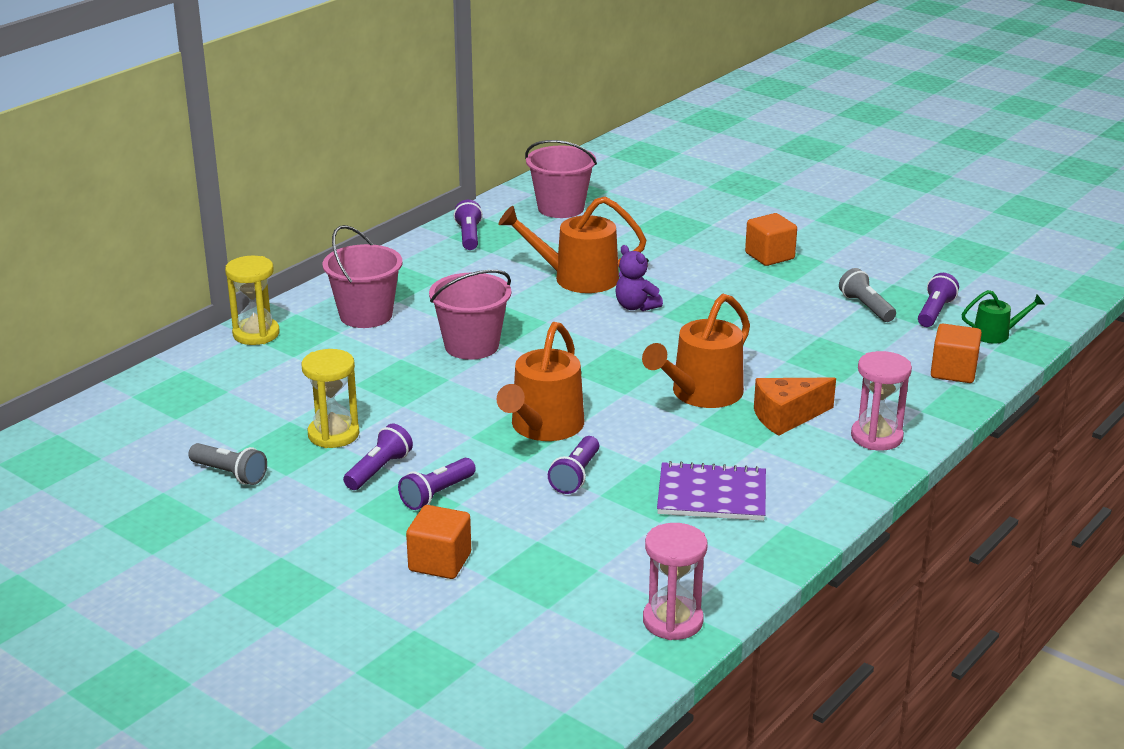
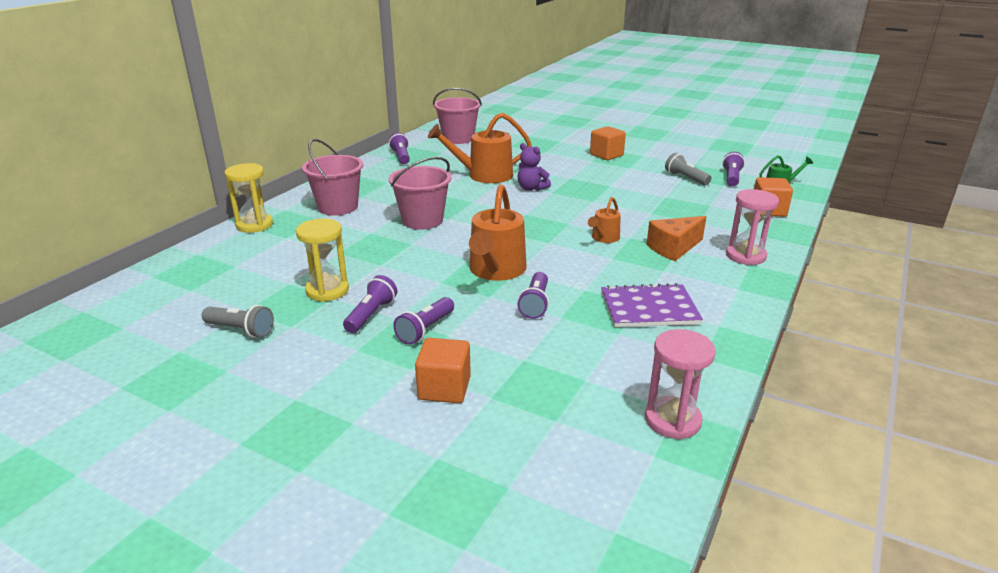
camera: 10 degrees left, 0 degrees up
(701, 394) = (604, 238): orange watering can -> orange watering can, size x0.53

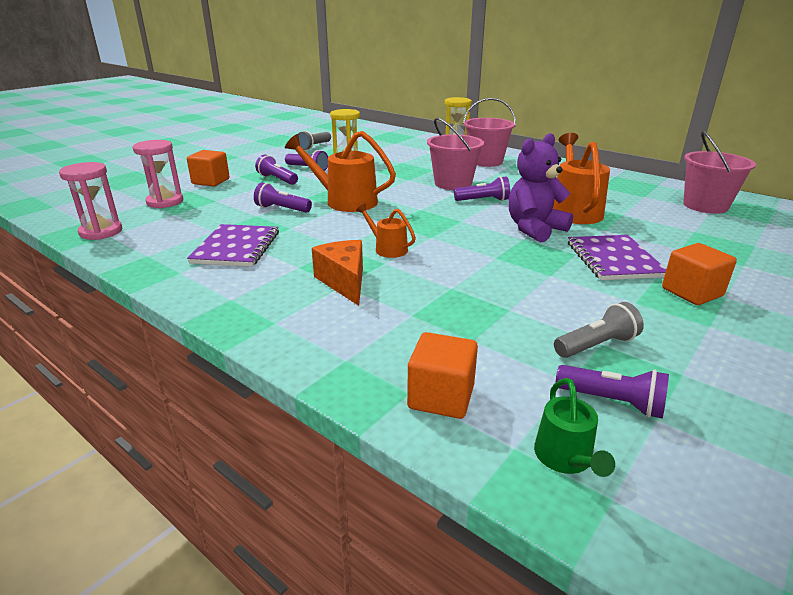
camera: 100 degrees right, 0 degrees up
(401, 157) = (620, 180): purple flashlight -> purple flashlight (483, 200)
(531, 188) = (534, 229): purple teddy bear -> purple teddy bear, size x1.59
(573, 169) = (613, 259): none -> purple notebook
(745, 256) = (297, 325): pink hourglass -> pink hourglass (165, 202)

